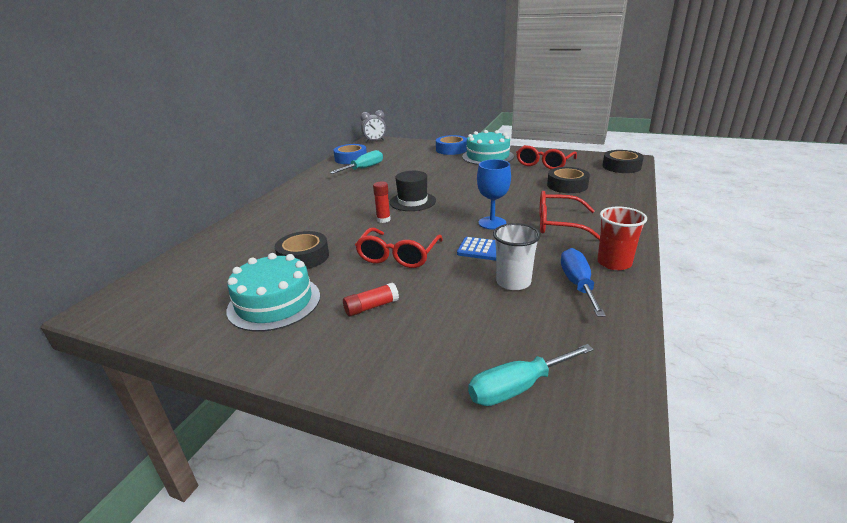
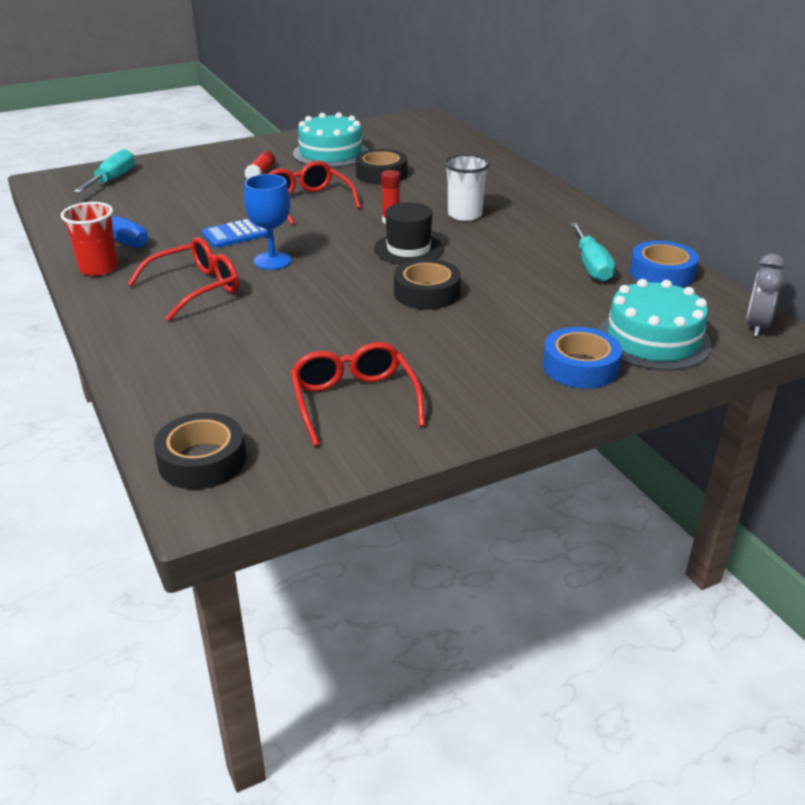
camera: 130 degrees right, 5 degrees up
(487, 156) = (481, 377): turquoise cake -> turquoise cake (653, 340)
(513, 282) = (178, 221): white cup -> white cup (464, 215)
(567, 185) = (252, 359): black tape -> black tape (426, 293)

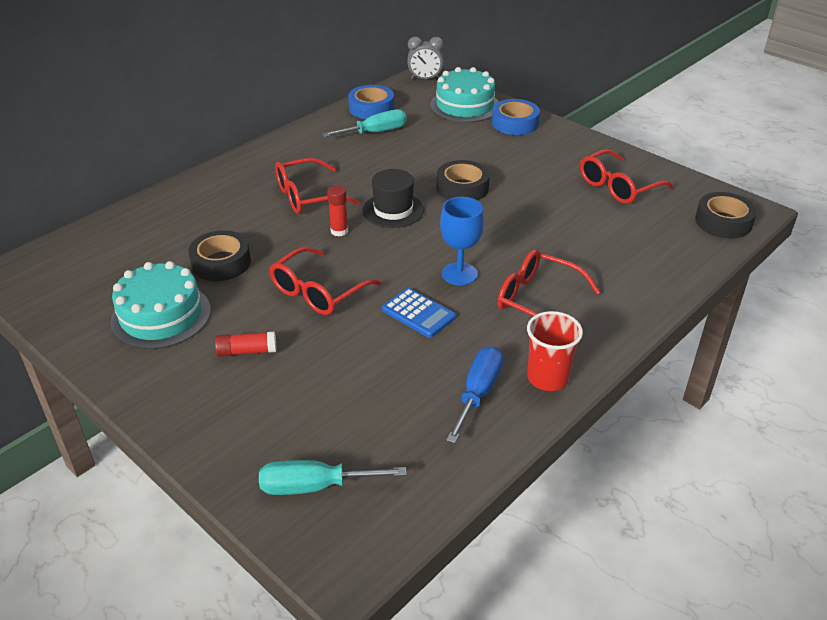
camera: 110 degrees left, 5 degrees up
(464, 215) = (308, 196): white cup -> red glasses

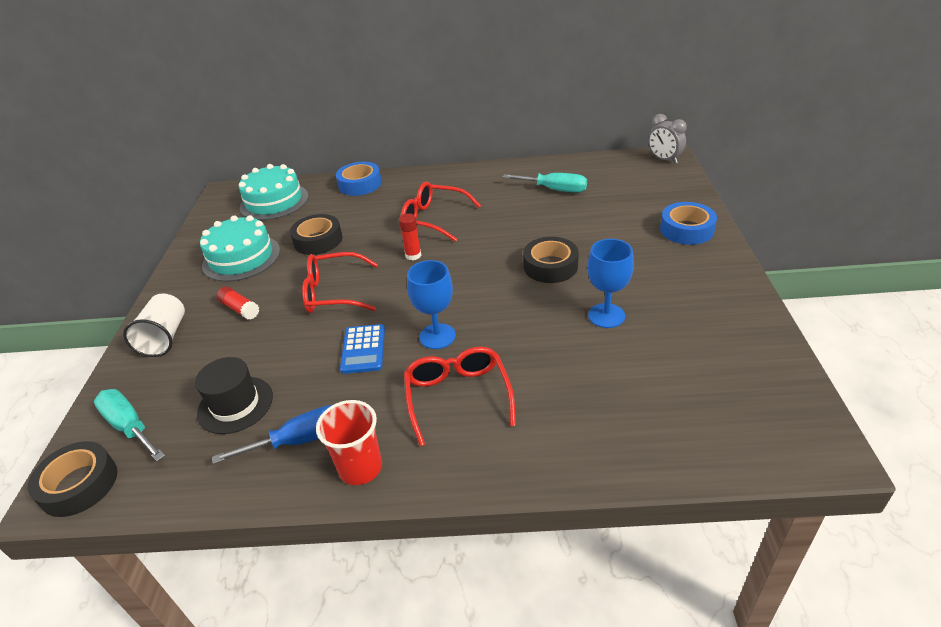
camera: 50 degrees right, 0 degrees up
(210, 415) = (165, 337): none -> white cup
(371, 108) = (581, 169): blue tape -> blue tape (360, 184)
(393, 210) = (472, 258): black hat -> black hat (235, 405)
(465, 105) = (664, 195): turquoise cake -> turquoise cake (274, 201)
(549, 201) = (606, 316): none -> blue goblet
(618, 186) = (698, 337): red glasses -> none
(723, 222) = (763, 440): black tape -> black tape (79, 484)

